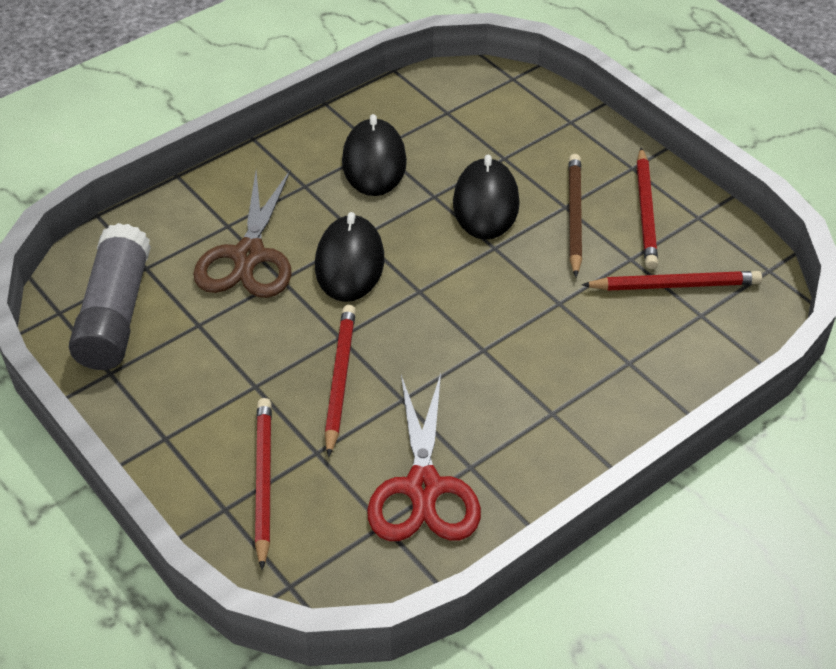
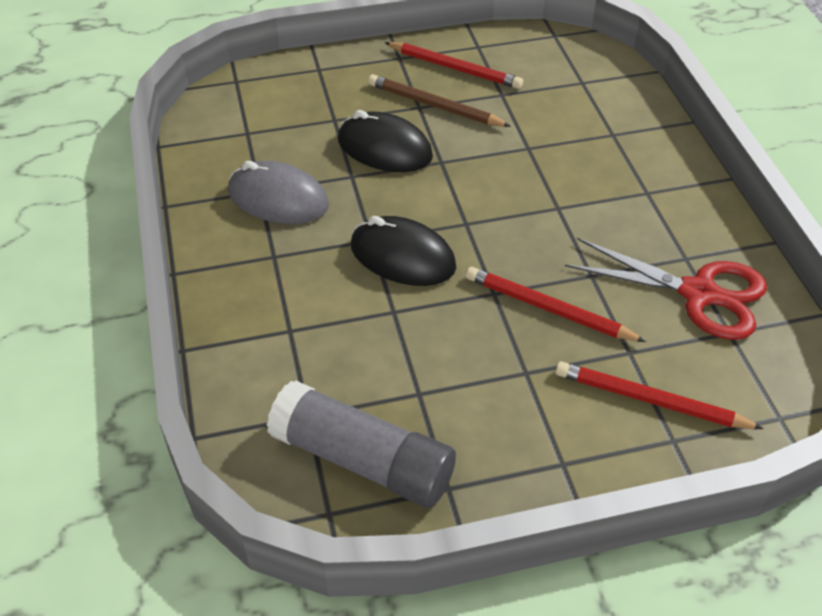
camera: 65 degrees left, 0 degrees up
(248, 256) = (346, 326): brown scissors -> none
(374, 162) = (278, 199): black mouse -> grey mouse
(674, 285) = (544, 83): red pencil -> none

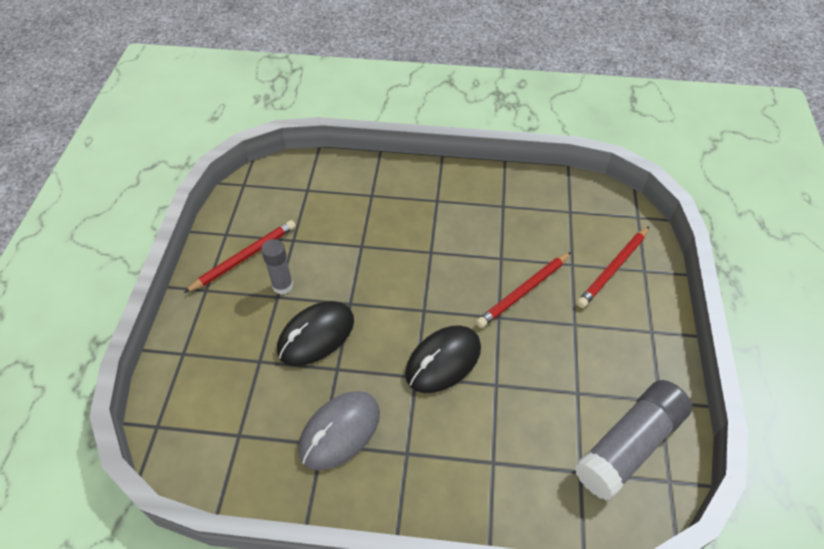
camera: 70 degrees left, 5 degrees up
(434, 106) = (282, 286): brown pencil -> grey glue stick
(699, 294) = (535, 212): red scissors -> none

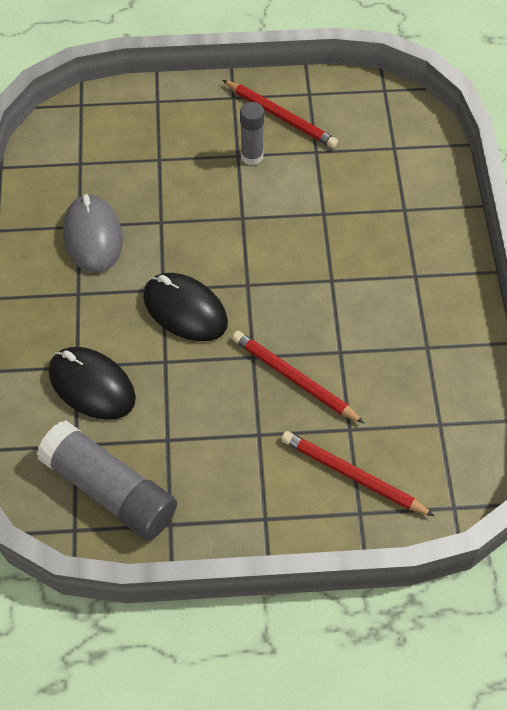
camera: 80 degrees right, 5 degrees up
(316, 335) = (196, 197): black mouse -> black mouse (92, 386)
(340, 431) = (93, 237): grey mouse -> grey mouse turned 45 degrees clockwise

